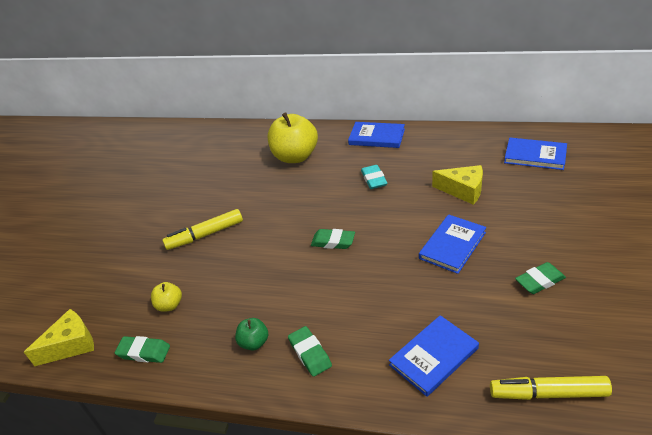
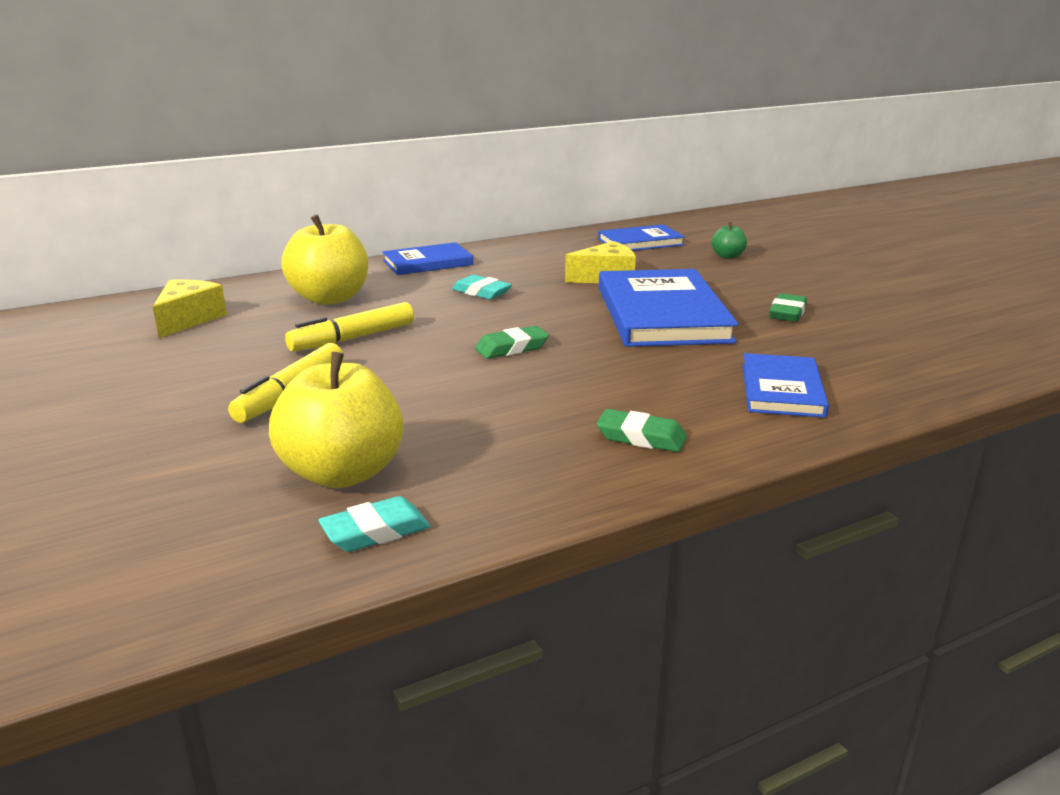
camera: 45 degrees left, 15 degrees down
(71, 345) = (199, 583): yellow cheese -> yellow cheese (188, 319)
(144, 352) = (375, 531): green eraser -> turquoise eraser
(170, 305) = (342, 473): yellow apple -> yellow apple, size x2.13
(254, 342) = (548, 456): green apple -> green apple (727, 256)
(452, 245) = (662, 314): blue book -> blue book, size x1.76
(548, 393) = (921, 374): yellow marker -> yellow marker (353, 338)

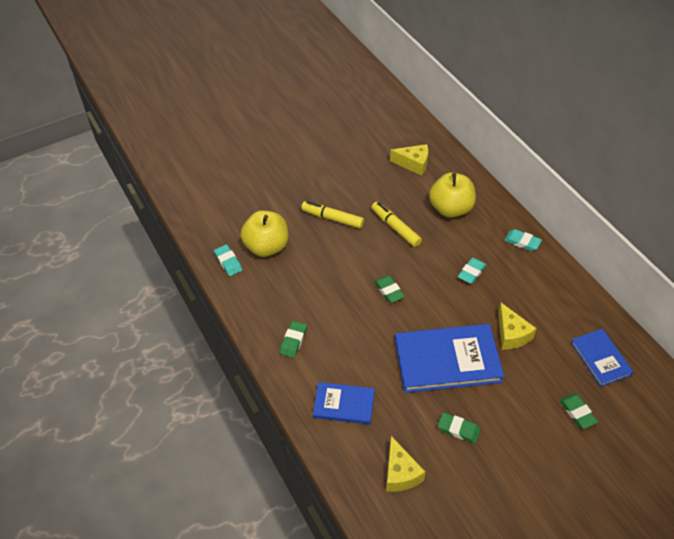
camera: 90 degrees right, 25 degrees up
(428, 263) = (522, 242): blue book -> turquoise eraser
(727, 256) = (577, 413): green apple -> green eraser
(891, 351) = (400, 473): none -> yellow cheese

